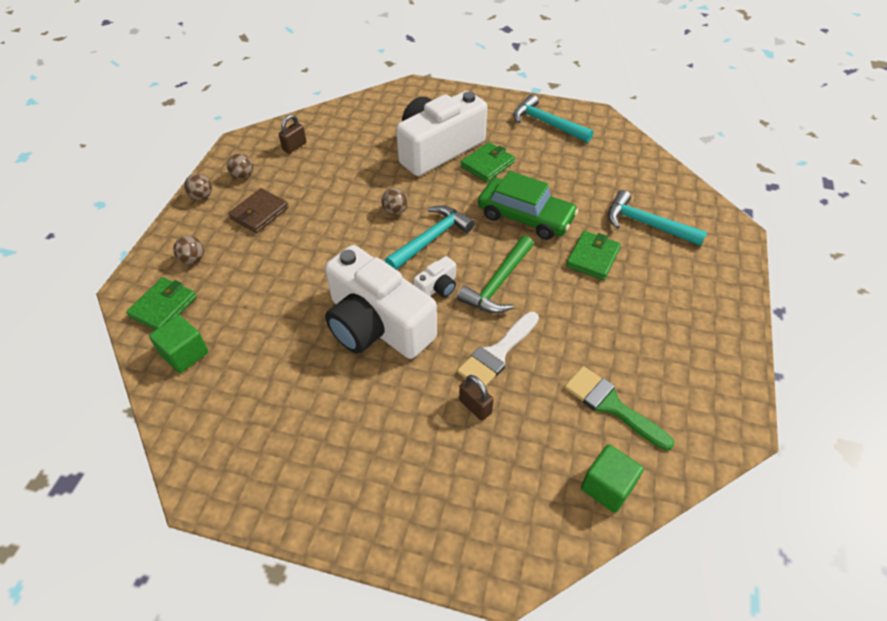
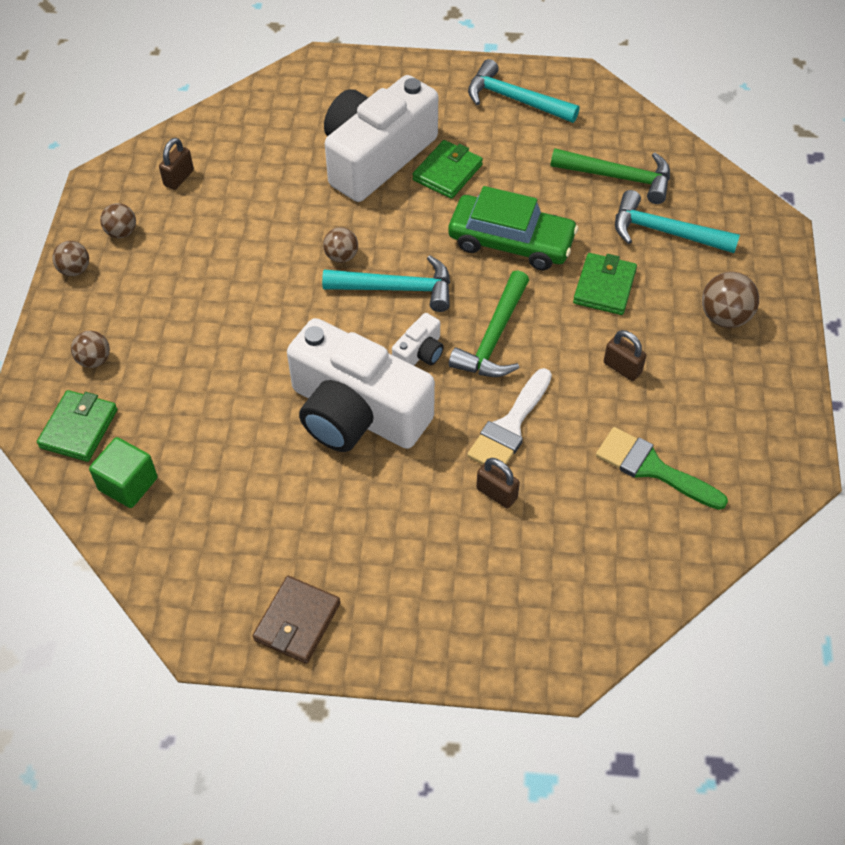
camera: 10 degrees left, 5 degrees up
(259, 213) = (161, 283): brown wallet -> brown wallet (297, 622)
(431, 238) = (397, 288): turquoise hammer -> turquoise hammer turned 60 degrees clockwise
(597, 320) = (622, 368): none -> brown padlock
(607, 487) = (660, 559): green cube -> none
(616, 182) = (619, 177): none -> green hammer
(687, 292) = (724, 317): none -> brown ball

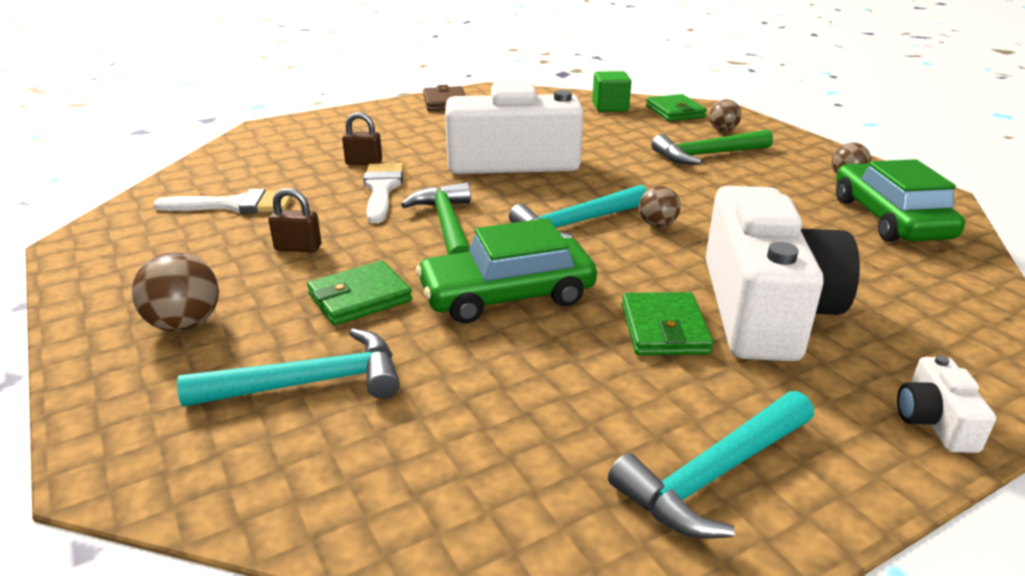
camera: 145 degrees right, 25 degrees down
(75, 270) = (827, 153): brown ball -> none
(179, 178) = (889, 218): brown padlock -> green car
(420, 353) = (503, 198): white camera -> white camera (934, 421)
(514, 99) = (713, 475): turquoise hammer -> turquoise hammer turned 150 degrees clockwise
(604, 287) = (360, 298): green wallet -> green wallet turned 75 degrees clockwise
(619, 177) = (427, 427): green hammer -> green hammer (706, 155)
(652, 468) = (235, 205): green brush -> white brush

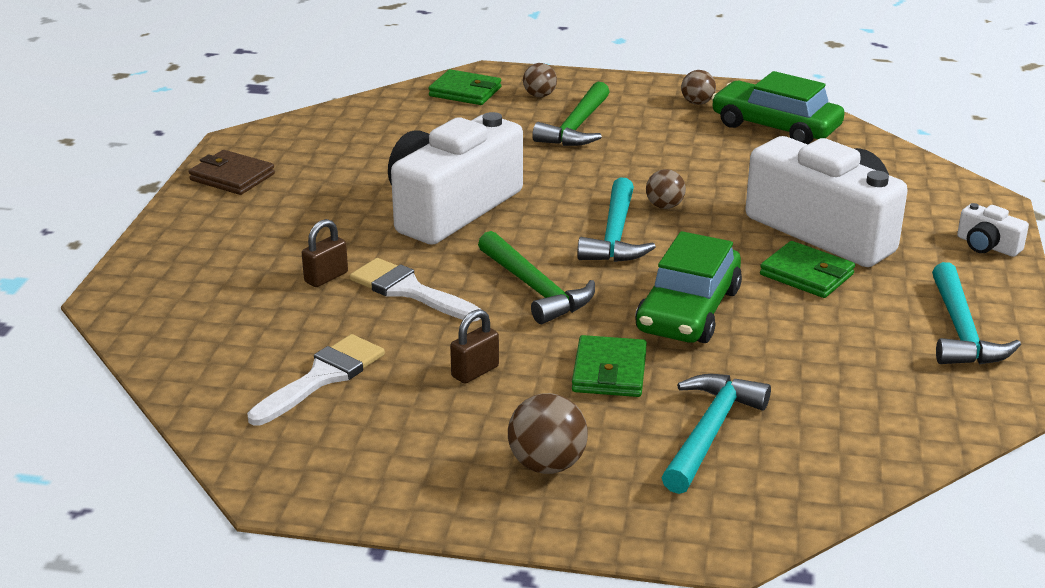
camera: 50 degrees left, 0 degrees up
(447, 226) = (535, 289): green hammer -> green hammer turned 150 degrees counterclockwise
(610, 107) = (401, 111): green cube -> none

